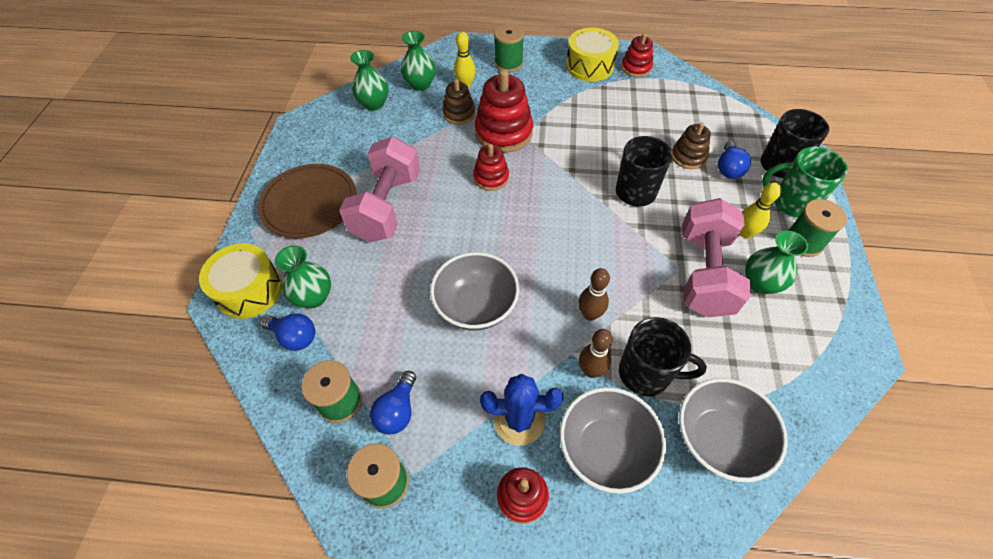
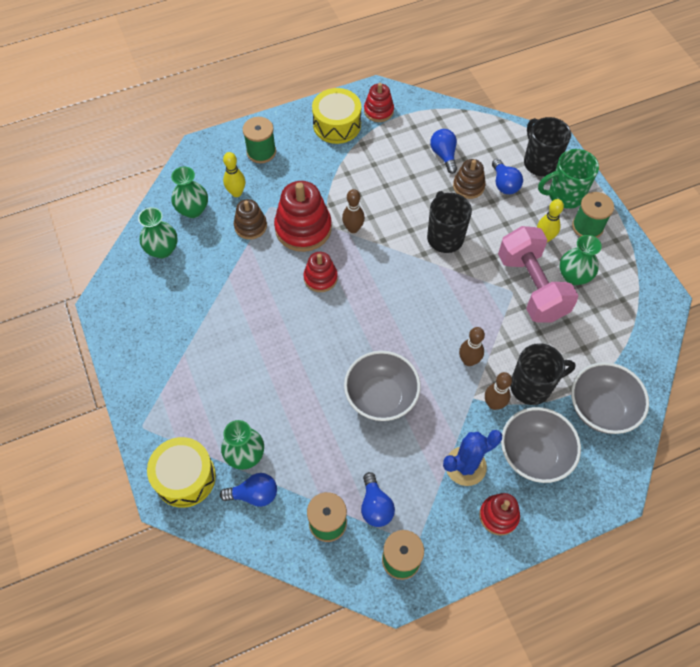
camera: 30 degrees left, 5 degrees up
(309, 203) = (177, 376): brown plate -> none
(387, 206) = (249, 346): pink dumbbell -> none
(549, 150) = (353, 228): none -> brown bowling pin
(678, 123) = (444, 155): none -> blue light bulb

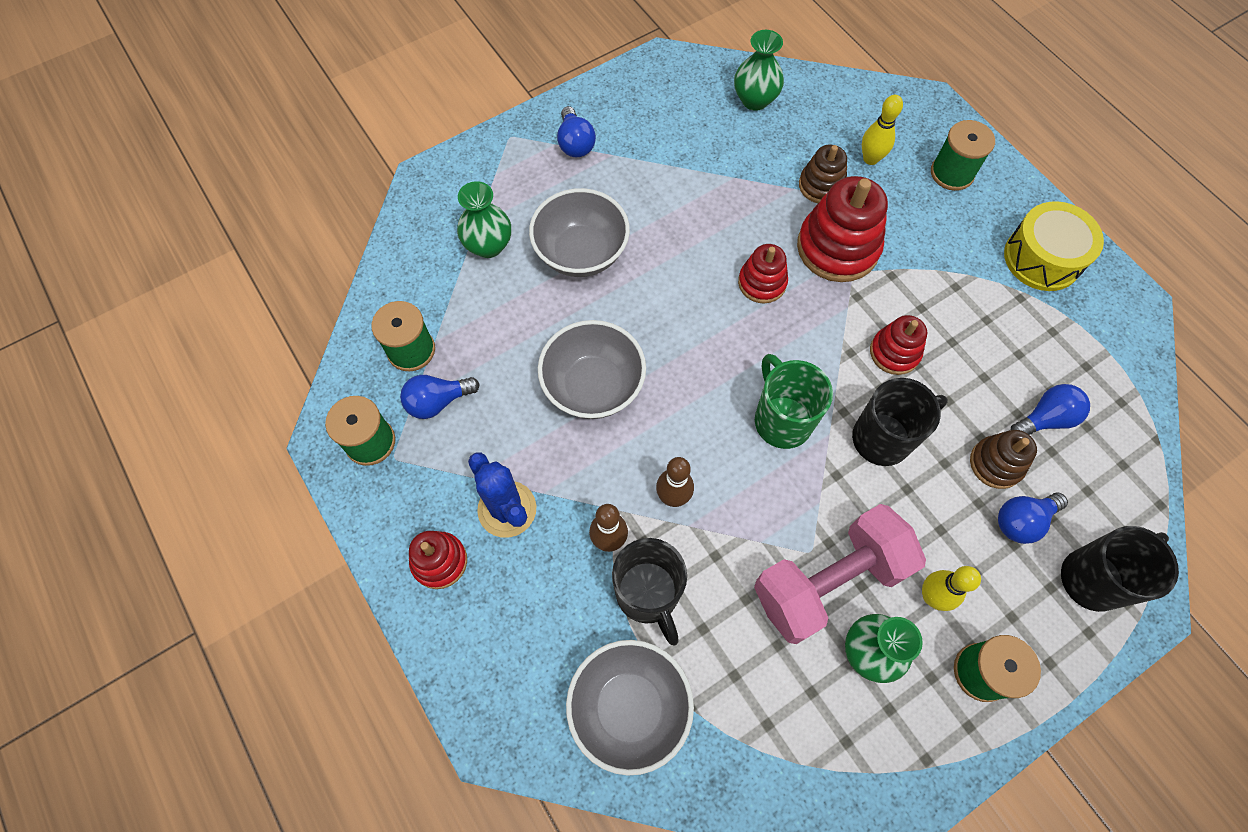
camera: 80 degrees right, 5 degrees up
(185, 477) = (453, 191): yellow drum -> none
(193, 210) = (826, 117): green vase -> none
(254, 494) = (439, 265): blue light bulb -> blue light bulb (575, 143)
(353, 228) = (858, 310): brown bowling pin -> none
(378, 111) = (1095, 311): red stacking toy -> red stacking toy (894, 352)
(534, 454) = (537, 605): grey bowl -> grey bowl (581, 253)
(564, 195) = (1035, 627): green mug -> green mug (781, 420)

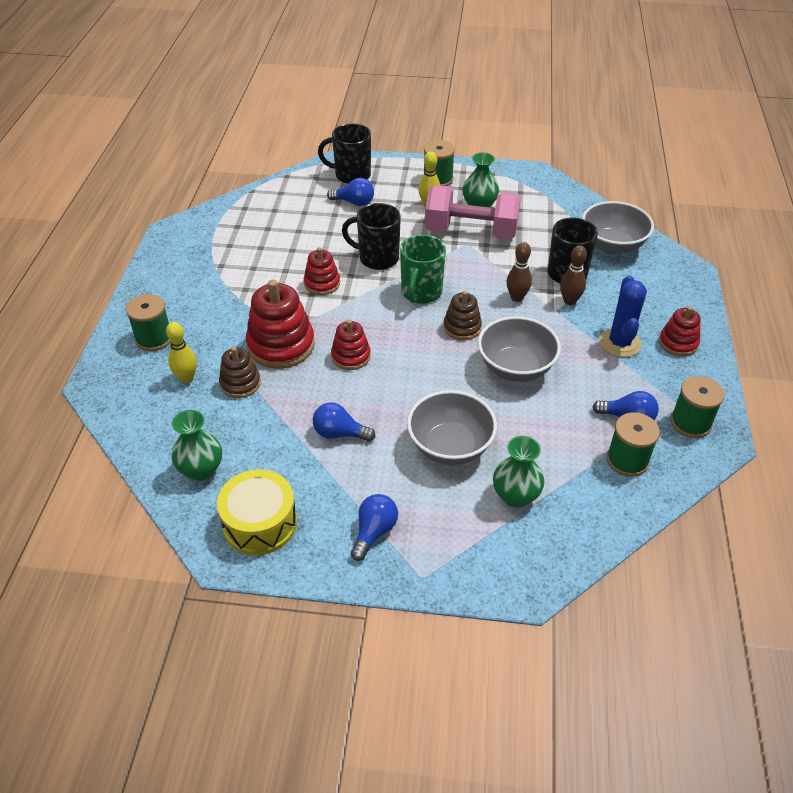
camera: 140 degrees left, 20 degrees down
(996, 463) = (336, 222): brown stacking toy -> brown stacking toy (462, 327)
(1042, 258) = (180, 272): yellow drum -> yellow drum (260, 523)
(1045, 419) = (289, 222): blue light bulb -> blue light bulb (339, 433)

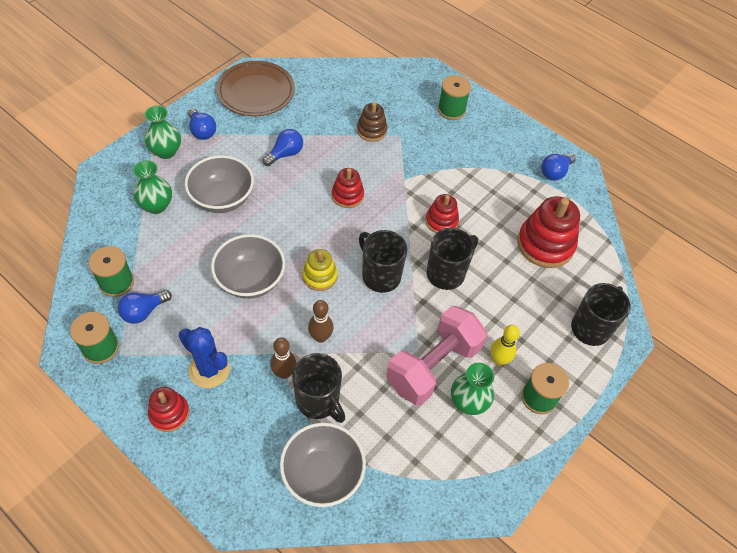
camera: 120 degrees right, 10 degrees up
(186, 378) = (399, 109): yellow bowling pin -> none
(201, 470) = (316, 86): green vase -> green vase (166, 151)
(260, 523) = (256, 92): yellow drum -> brown plate
(281, 345) = (391, 166): red stacking toy -> red stacking toy (545, 244)
(354, 202) = (542, 304): blue light bulb -> blue light bulb (555, 172)
(421, 293) = (380, 275): green mug -> black mug
(462, 327) = (320, 276): brown stacking toy -> yellow stacking toy

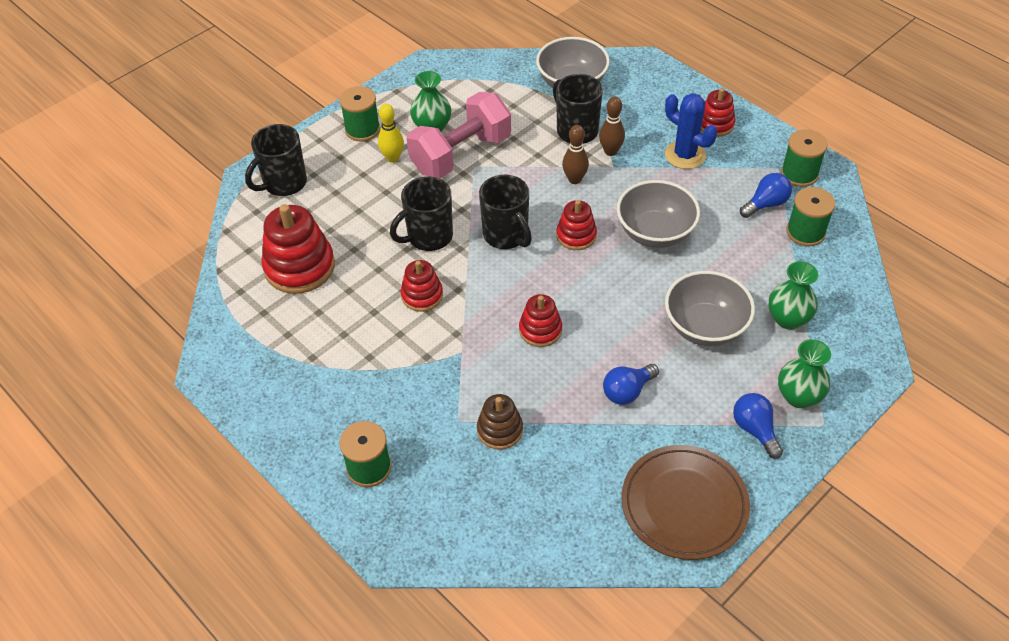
camera: 170 degrees left, 5 degrees down
(320, 276) = (576, 235): yellow stacking toy -> red stacking toy
(555, 172) = (247, 360): blue light bulb -> none

